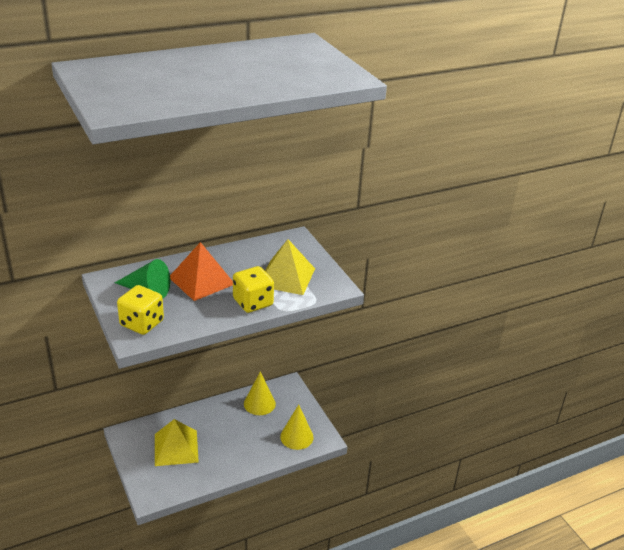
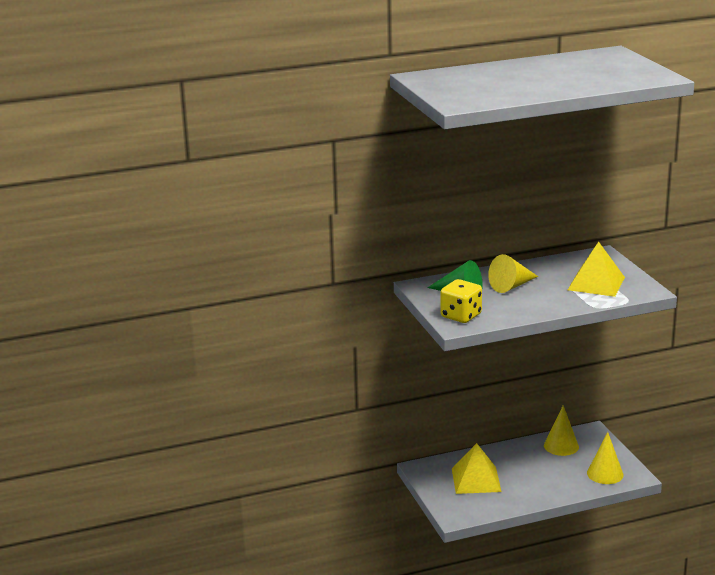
camera: 10 degrees right, 10 degrees down
(201, 280) = (512, 286): orange pyramid -> yellow cone
(253, 302) = (565, 302): yellow dice -> none

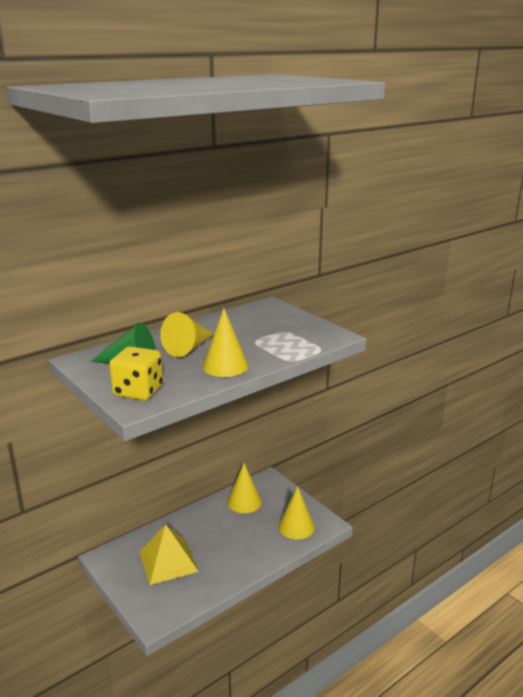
camera: 20 degrees left, 0 degrees up
(537, 305) = (225, 366): none -> yellow cone
(596, 283) = (278, 334): yellow pyramid -> none

